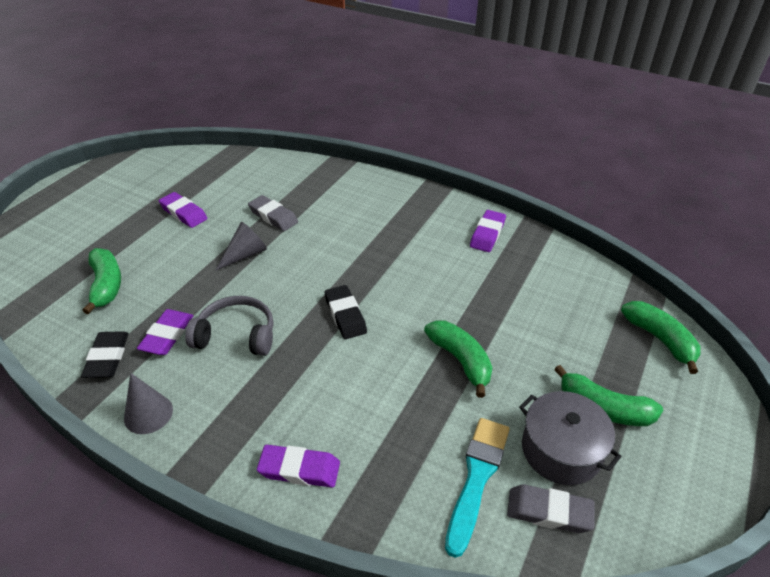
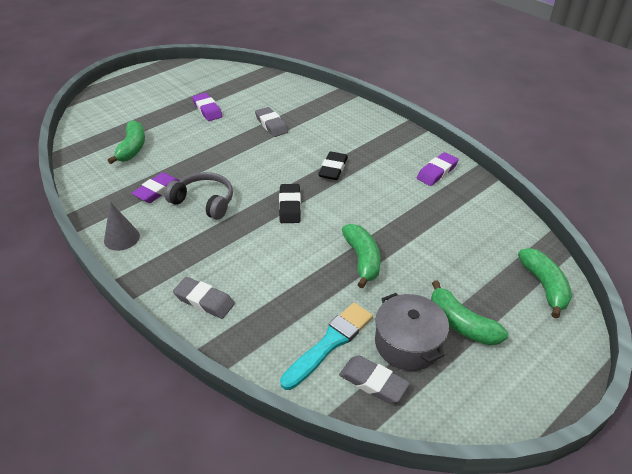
camera: 20 degrees right, 0 degrees up
(107, 358) = (112, 196): black eraser -> black eraser (333, 169)
(245, 254) = (237, 148): grey cone -> none
(299, 469) = (204, 301): purple eraser -> grey eraser

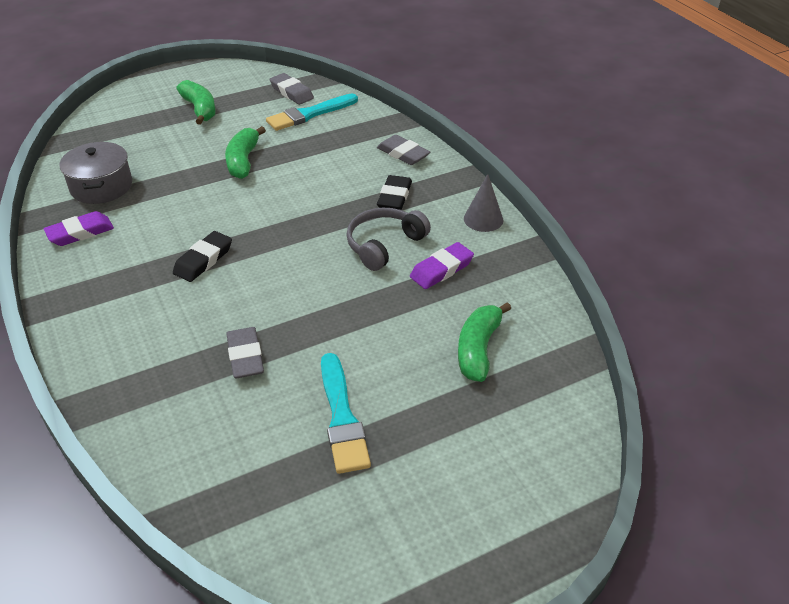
camera: 165 degrees left, 0 degrees up
(204, 201) = (384, 245): grey headphones -> grey headphones turned 90 degrees clockwise
(207, 110) = (342, 418): purple eraser -> turquoise brush
(290, 206) = (285, 222): black eraser -> black eraser (394, 197)
(408, 343) = (251, 106): grey pot -> grey pot (101, 186)
(544, 286) = (106, 119): green banana -> none

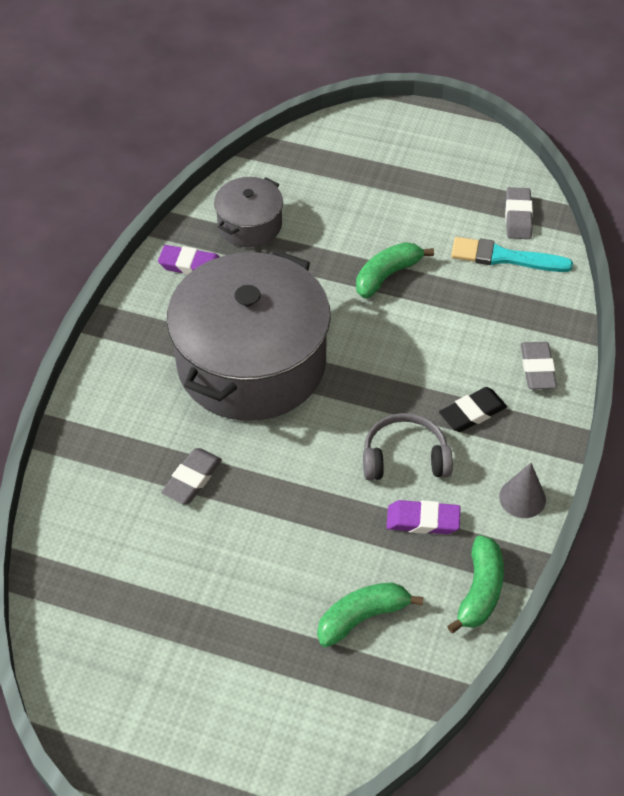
camera: 45 degrees right, 10 degrees up
(200, 109) = (413, 184): green banana -> green banana (480, 591)
(203, 260) = (251, 363): black eraser -> grey pot
(342, 418) = (202, 587): turquoise brush -> none

